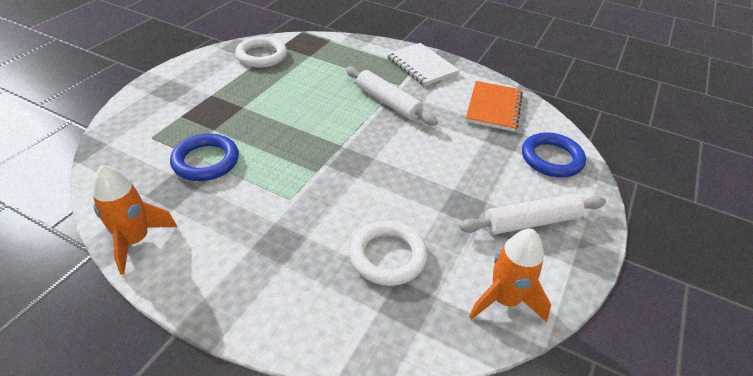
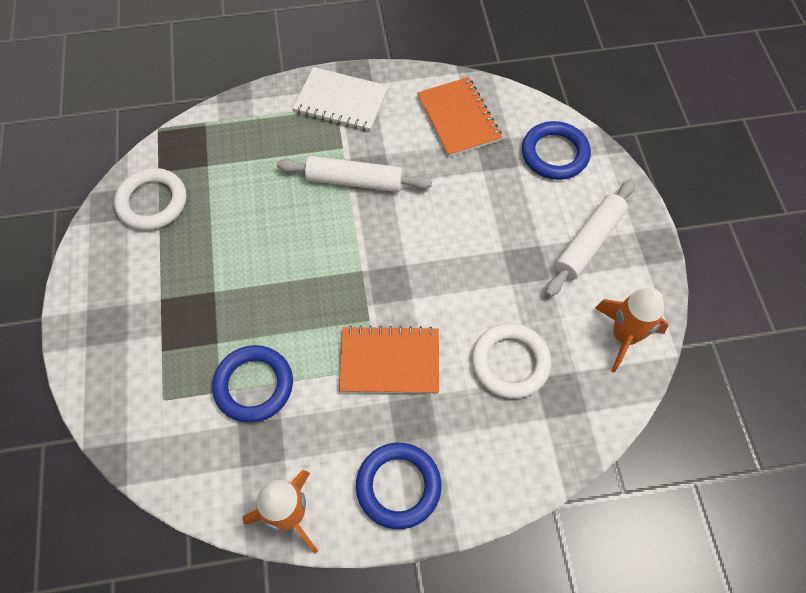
camera: 35 degrees left, 20 degrees up
(220, 275) = (398, 486): none -> blue ring
(302, 201) = (390, 361): none -> orange notebook

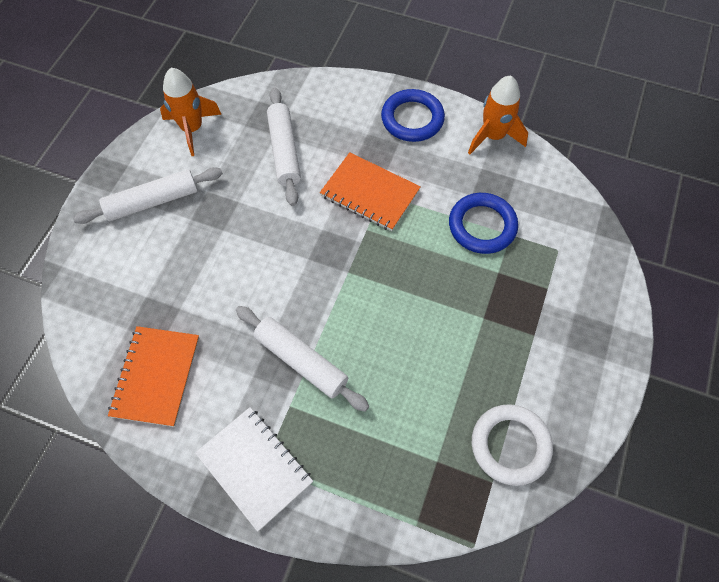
camera: 150 degrees left, 0 degrees up
(510, 363) = (284, 151): white ring -> white rolling pin
(554, 154) = (105, 290): blue ring -> none

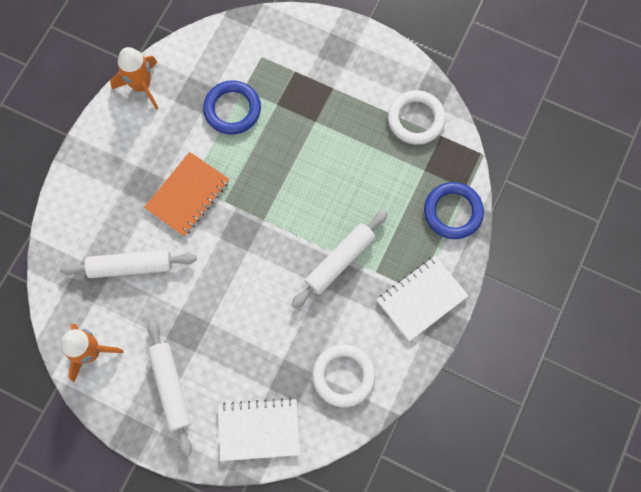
camera: 85 degrees left, 10 degrees up
(99, 290) = (259, 430): none -> white notebook
(156, 376) = (343, 376): orange notebook -> white ring
(412, 119) = (111, 151): blue ring -> blue ring (453, 212)

